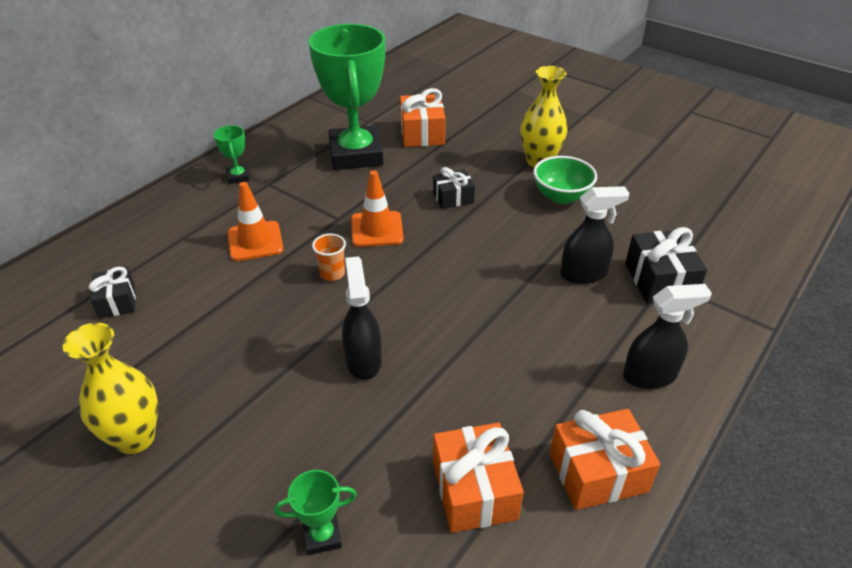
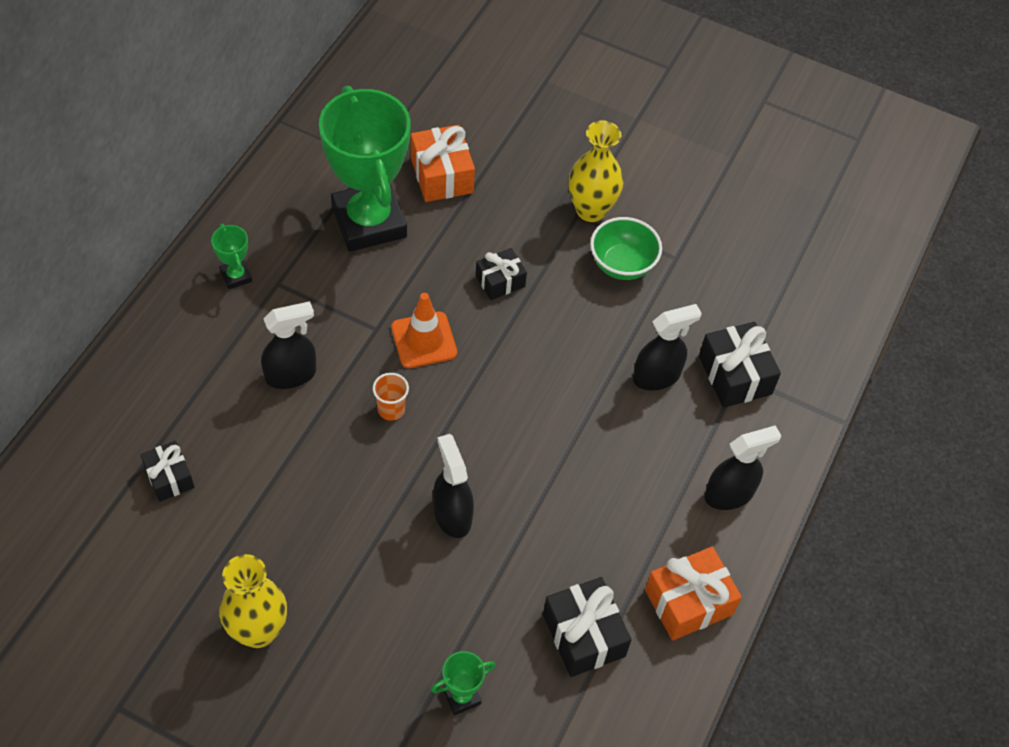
camera: 15 degrees left, 15 degrees up
(255, 241) = (291, 374): orange traffic cone -> black spray bottle
(474, 490) = (583, 635): orange gift -> black gift

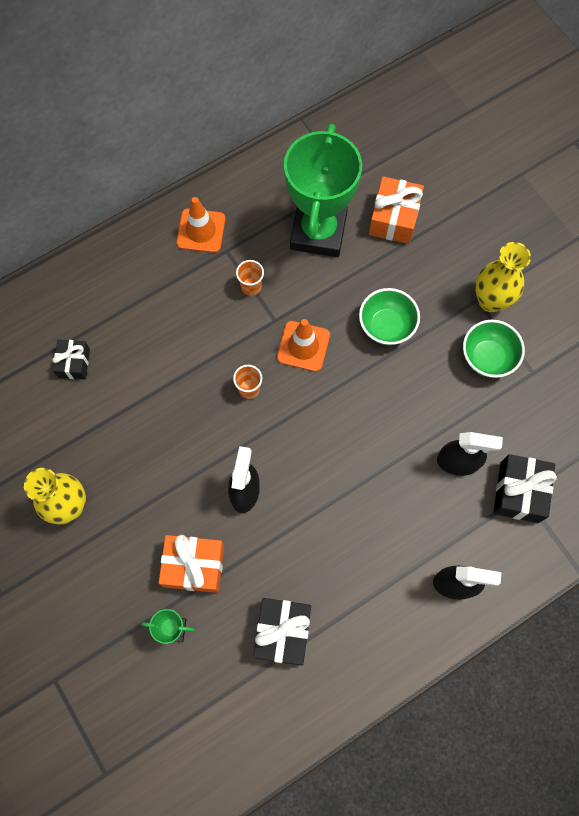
camera: 35 degrees right, 15 degrees up
(236, 276) = (201, 231): green trophy -> orange traffic cone
(291, 374) = (196, 327): black spray bottle -> none
(328, 307) = (251, 286): none -> orange cup
(500, 281) = (386, 326): black gift -> green bowl
(688, 602) = (372, 650): orange gift -> orange gift (194, 566)

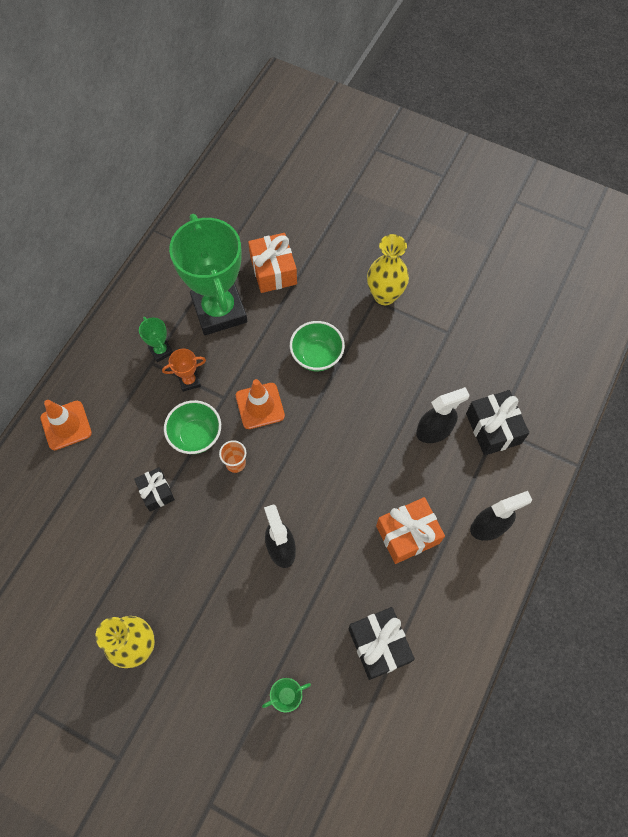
camera: 30 degrees left, 5 degrees down
(74, 363) = (72, 522): black gift -> black gift (156, 492)
(194, 566) = (274, 634): orange gift -> orange gift (407, 534)
(201, 231) = (121, 358): orange traffic cone -> orange traffic cone (66, 425)
(241, 243) = (161, 351): none -> green trophy
(251, 286) = (189, 381): orange cup -> orange trophy
(487, 357) = (408, 339): green bowl -> green bowl (196, 435)

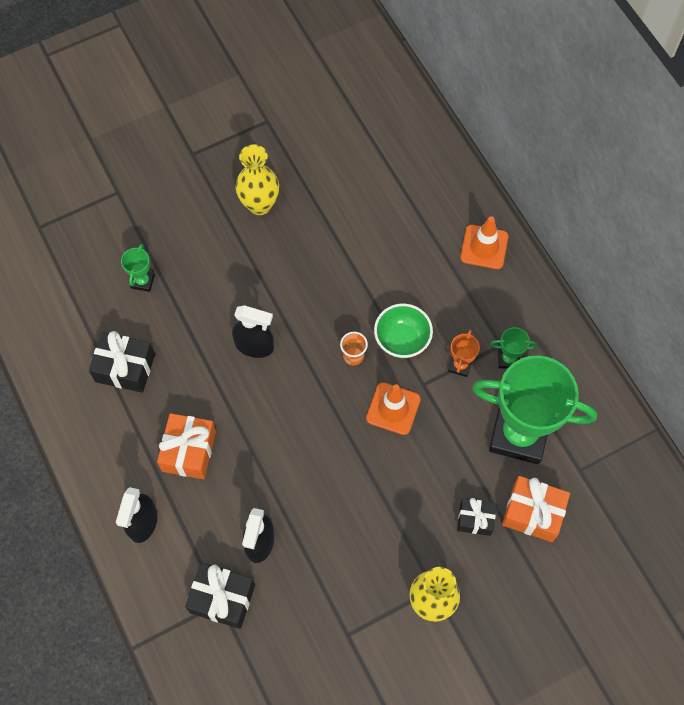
camera: 125 degrees right, 0 degrees up
(156, 492) = (372, 282): black gift -> black gift (475, 519)
(317, 356) = (409, 490): green bowl -> none

